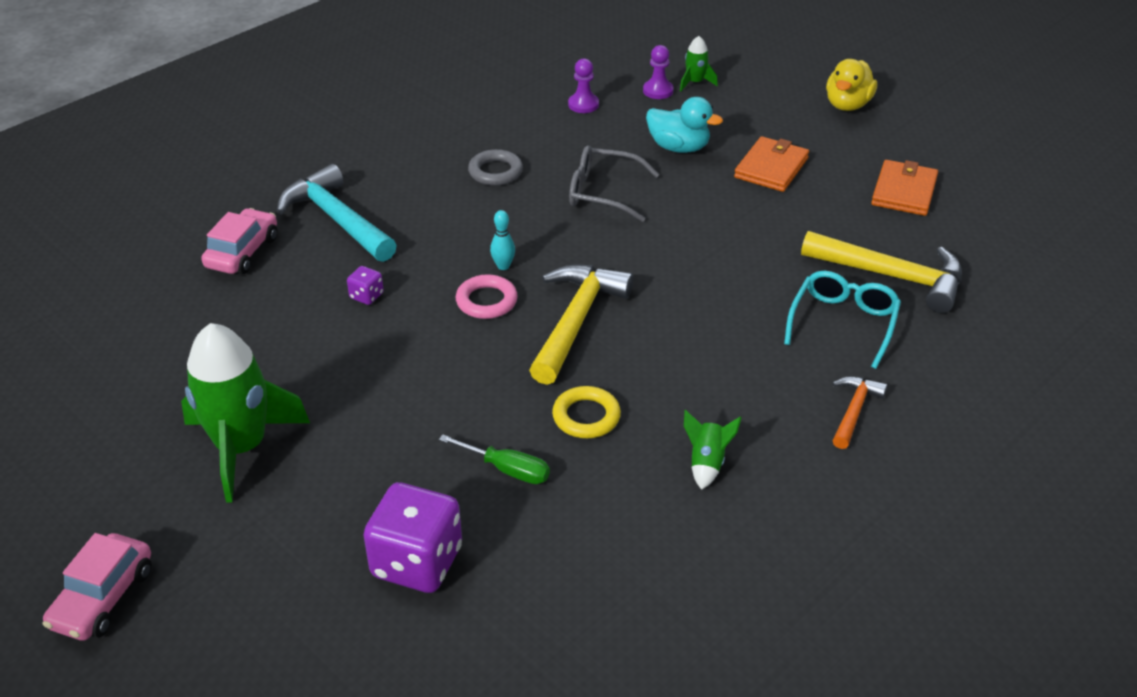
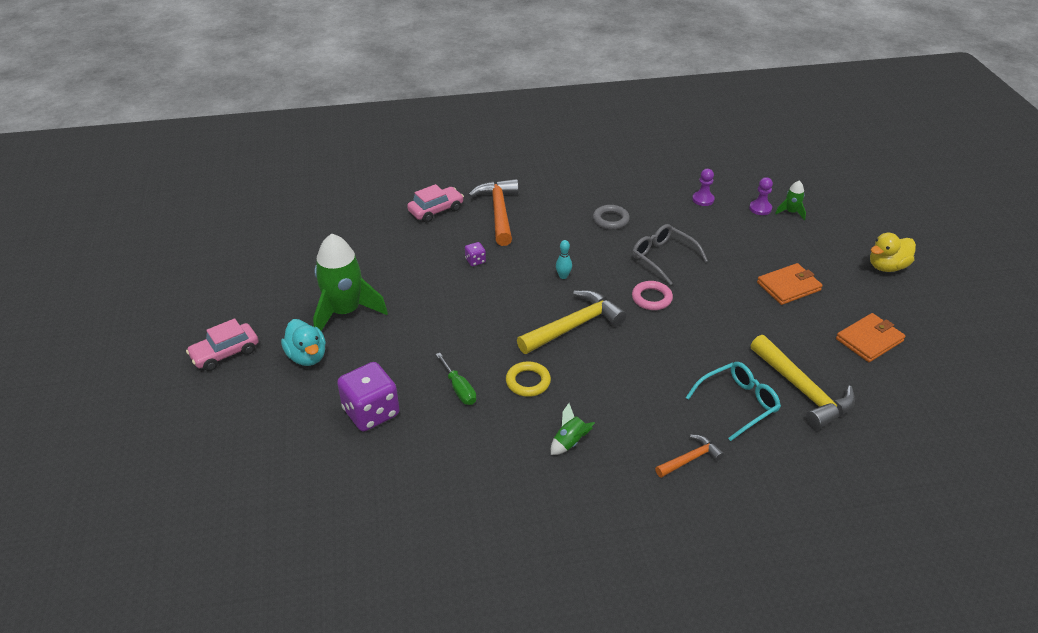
camera: 35 degrees right, 0 degrees up
(336, 219) = (499, 212): turquoise hammer -> orange hammer
(486, 301) = (535, 292): pink ring -> pink ring (651, 298)
(679, 147) = (738, 249): turquoise duck -> turquoise duck (307, 356)

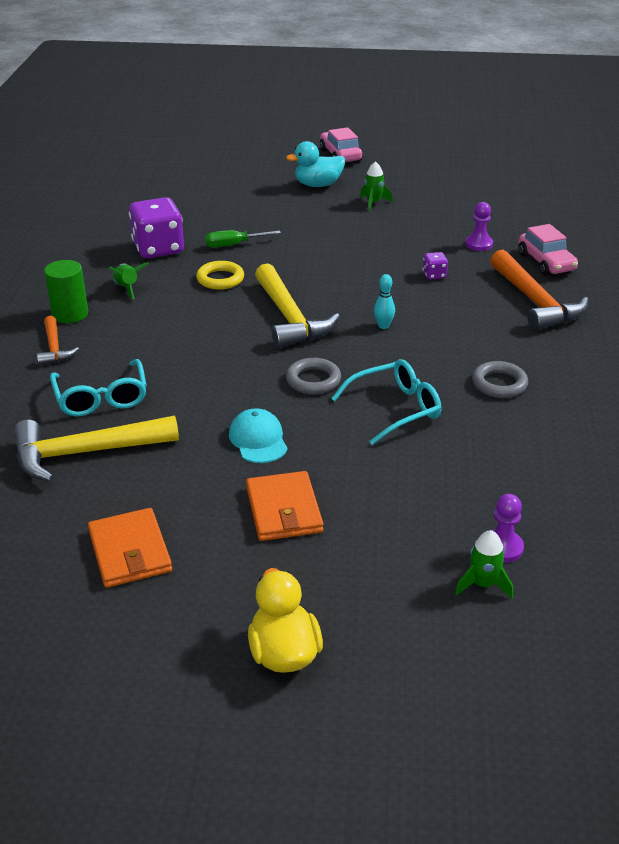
camera: 105 degrees right, 5 degrees down
(345, 312) = (373, 203): green rocket -> green rocket, size x0.44
(371, 412) = (230, 206): purple dice -> purple dice (158, 249)
(499, 212) = (535, 302): orange hammer -> orange hammer turned 60 degrees clockwise
(632, 469) = (70, 314): none -> green cylinder
(651, 298) = (313, 380): pink ring -> grey ring
(663, 258) = (395, 409): grey glasses -> turquoise glasses
(703, 199) = (541, 487): purple pawn -> purple pawn (478, 244)
(732, 310) = (258, 440): none -> turquoise cap

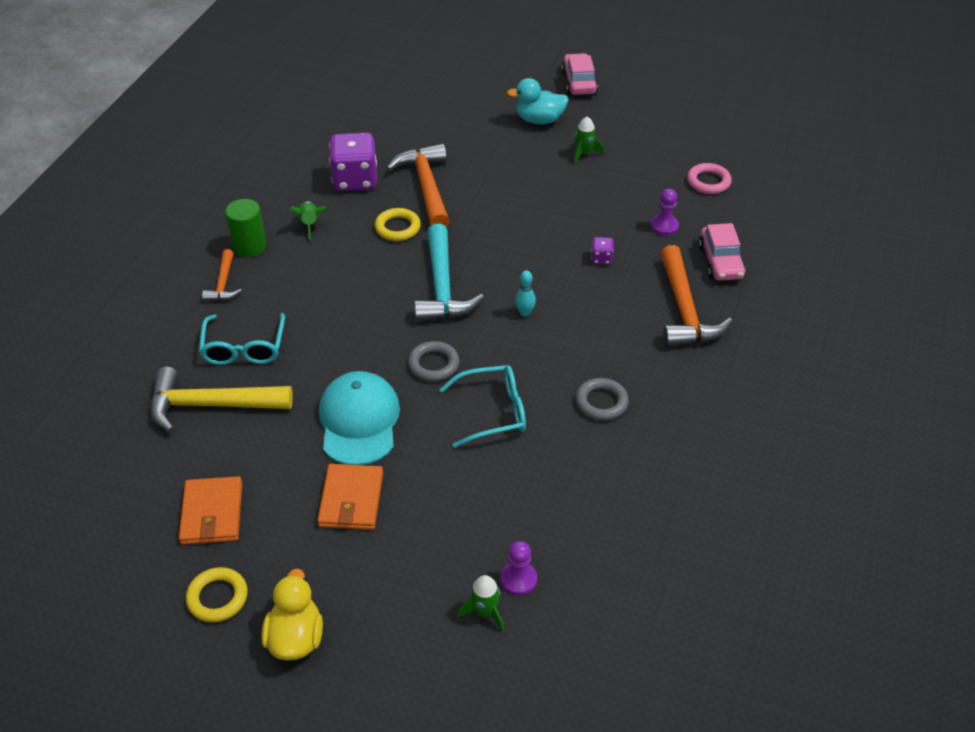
camera: 15 degrees right, 10 degrees up
(172, 632) = (217, 597): none -> yellow ring
(233, 245) = (426, 187): green screwdriver -> orange hammer
(258, 440) = (359, 421): turquoise cap -> turquoise cap, size x1.67
(290, 318) = (442, 287): yellow hammer -> turquoise hammer
(499, 208) = (708, 182): none -> pink ring

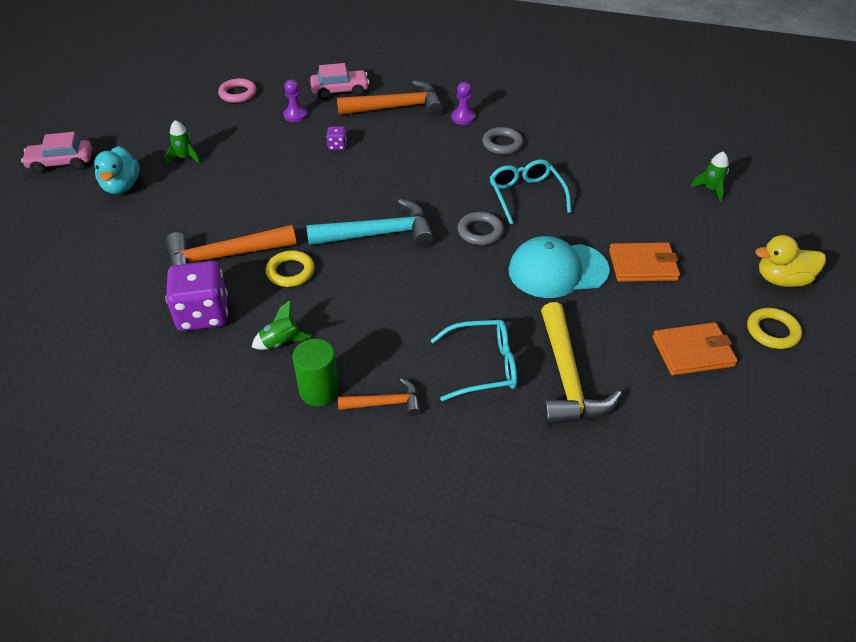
camera: 95 degrees left, 0 degrees up
(518, 579) = (677, 176): purple pawn -> purple pawn (463, 118)
(525, 313) = (408, 184): turquoise bowling pin -> none

